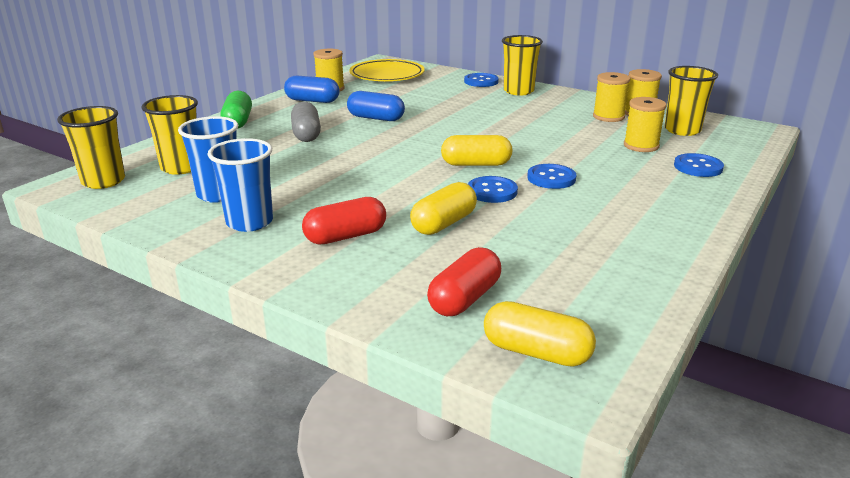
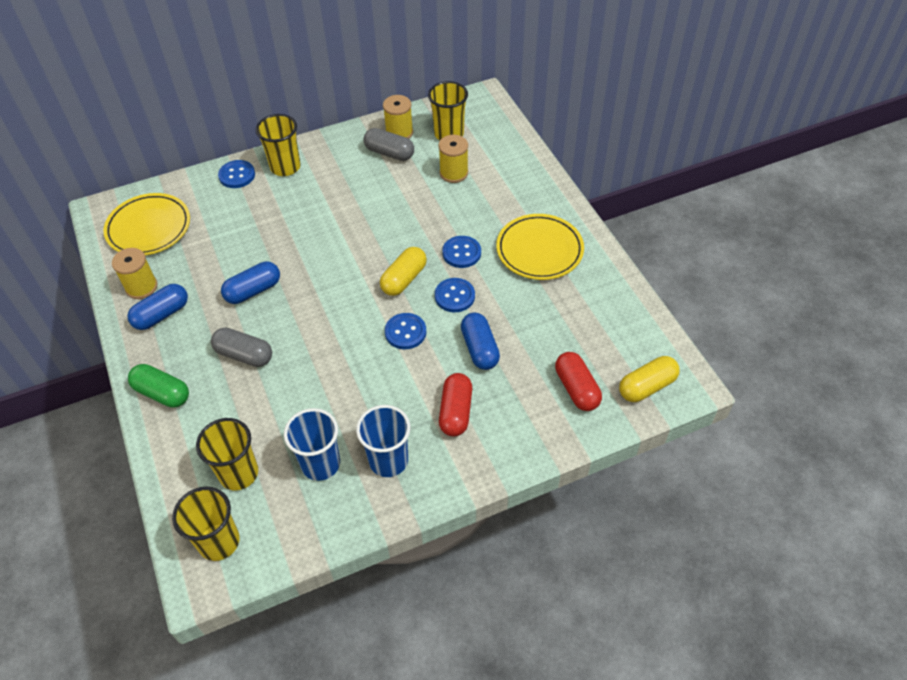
camera: 55 degrees left, 25 degrees up
(444, 223) = (480, 348): yellow capsule -> blue capsule
(608, 117) = (389, 153): yellow spool -> grey capsule
(626, 214) = (539, 250): none -> yellow plate
(698, 167) = (508, 170): blue button -> blue button (405, 332)

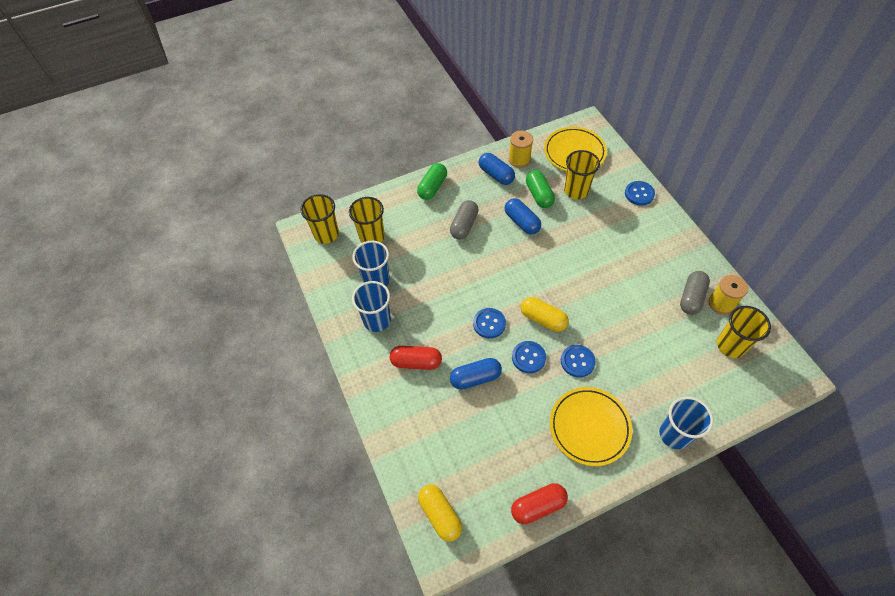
camera: 90 degrees right, 5 degrees up
(212, 270) = (539, 195): none -> green capsule
(285, 167) = (656, 224): yellow cup -> yellow cup (576, 191)
(453, 173) = (677, 352): yellow spool -> none
(545, 187) = (674, 434): none -> blue cup
(576, 388) = (437, 454): red capsule -> red capsule (538, 506)

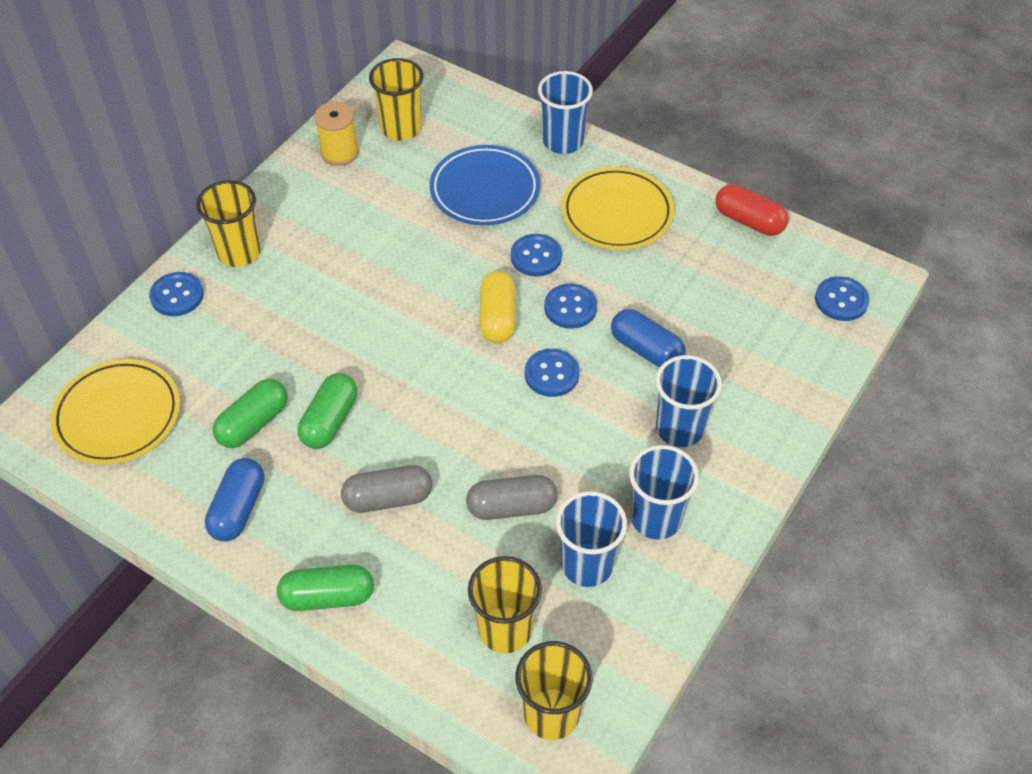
camera: 125 degrees left, 5 degrees down
(416, 362) = (679, 428): red capsule -> blue cup
(440, 515) = (841, 300): yellow capsule -> blue button
(519, 159) = (178, 491): yellow spool -> none
(521, 222) = (330, 421): blue capsule -> green capsule
(576, 191) = (214, 377): yellow cup -> yellow cup (239, 252)
(649, 363) = (485, 190): none -> blue plate
(691, 298) = (349, 182): grey capsule -> grey capsule (512, 507)

